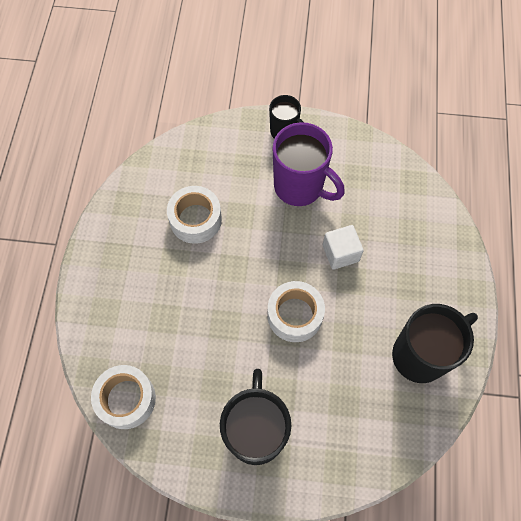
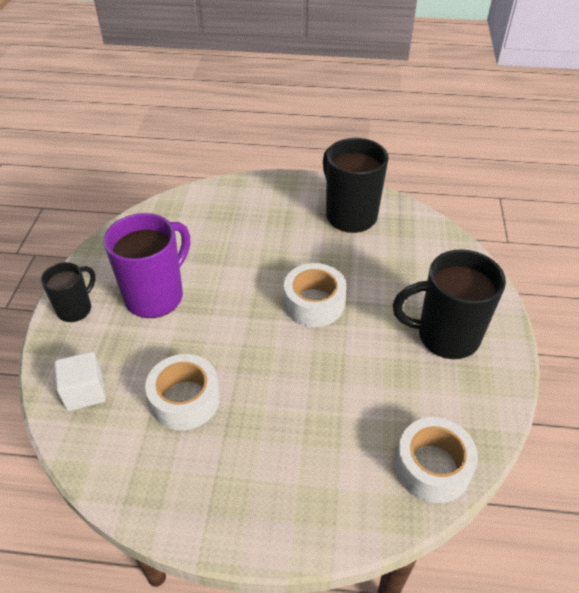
camera: 90 degrees left, 20 degrees down
(340, 253) = (243, 265): white cube -> white cube (85, 392)

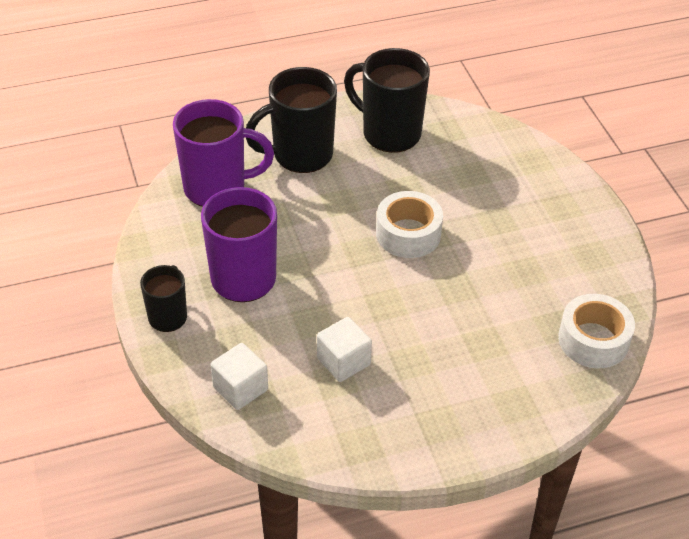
camera: 25 degrees left, 0 degrees up
(185, 219) = (217, 188): none -> purple mug
(185, 399) = (343, 361): white tape -> white cube
(445, 336) = (547, 226): black mug -> black mug (300, 155)

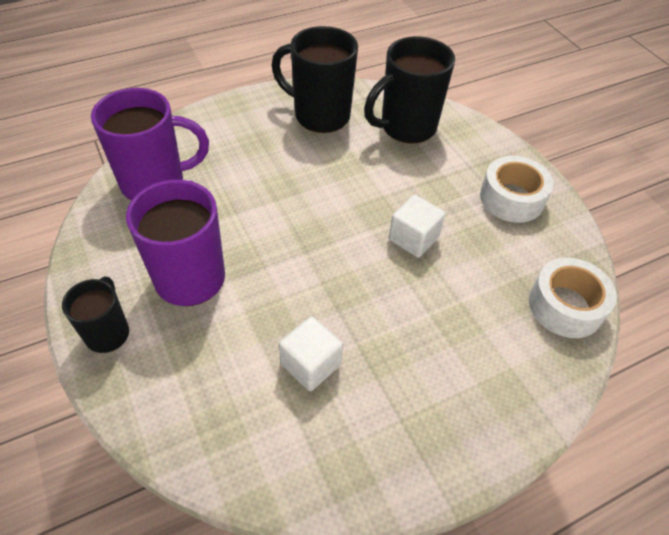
camera: 10 degrees left, 5 degrees up
(240, 388) = (197, 414): white cube -> white cube (413, 238)
(300, 155) = (237, 143): black mug -> black mug (406, 127)
(408, 234) = (355, 211): white tape -> white tape (511, 198)

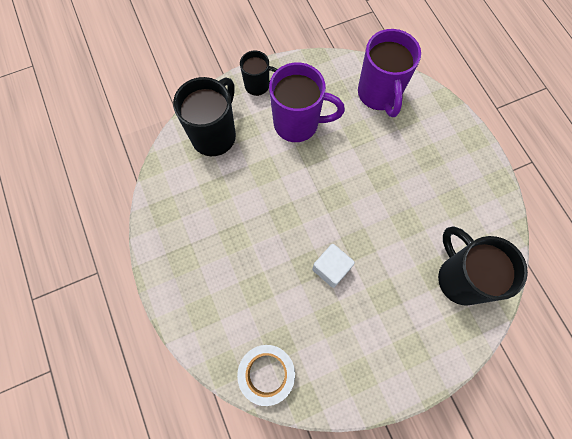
camera: 95 degrees right, 20 degrees up
(310, 364) = (230, 194): white cube -> none
(320, 115) = (467, 206): black mug -> black mug (215, 135)
(511, 198) = (377, 357): white tape -> none

